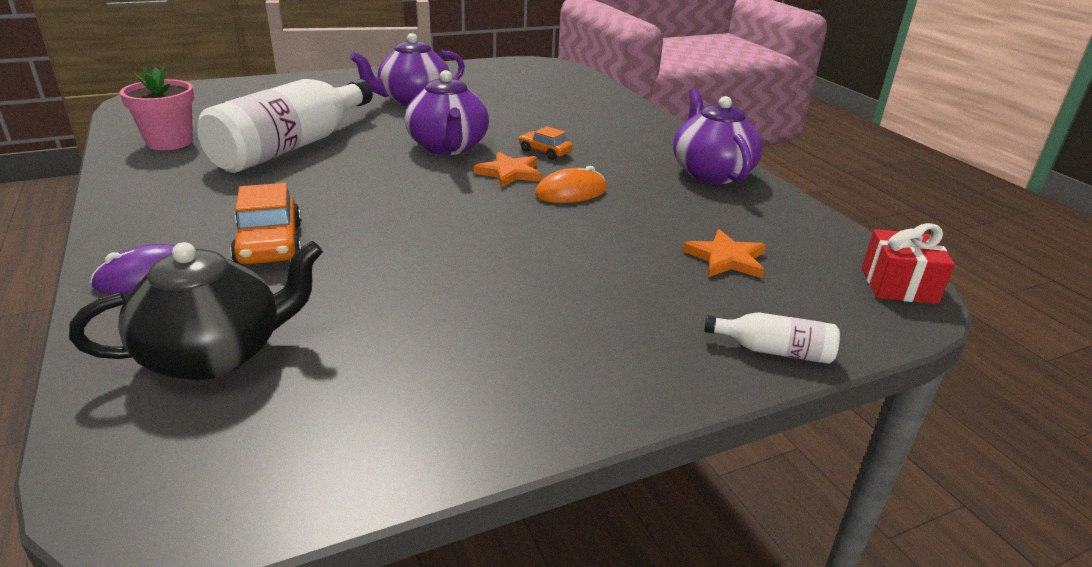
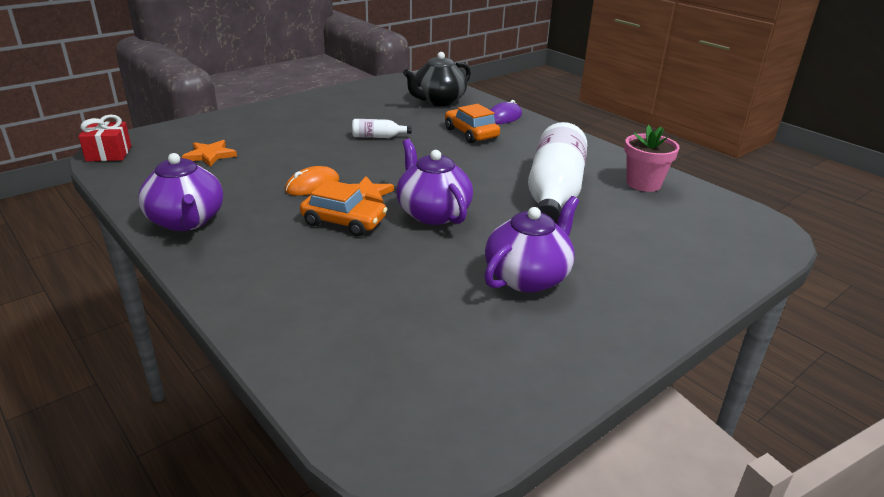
camera: 165 degrees right, 0 degrees up
(545, 152) = (344, 222): orange car -> orange car, size x1.65
(774, 351) = (207, 122): white bottle -> white bottle (378, 137)

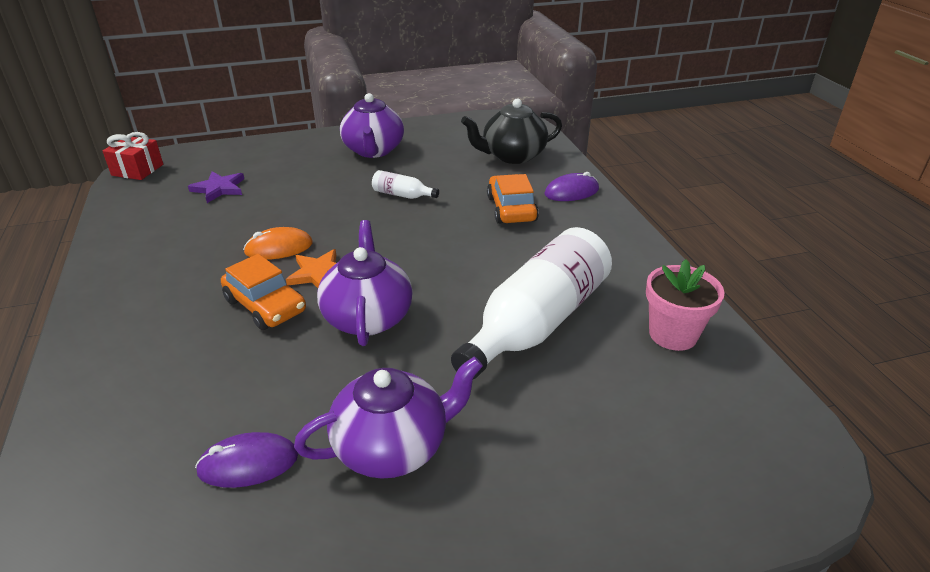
camera: 25 degrees right, 5 degrees up
(187, 221) = (126, 267): purple teapot -> purple teapot (373, 150)
(210, 155) = (219, 188): orange star -> purple star
(436, 310) = (248, 463): none -> purple mouse

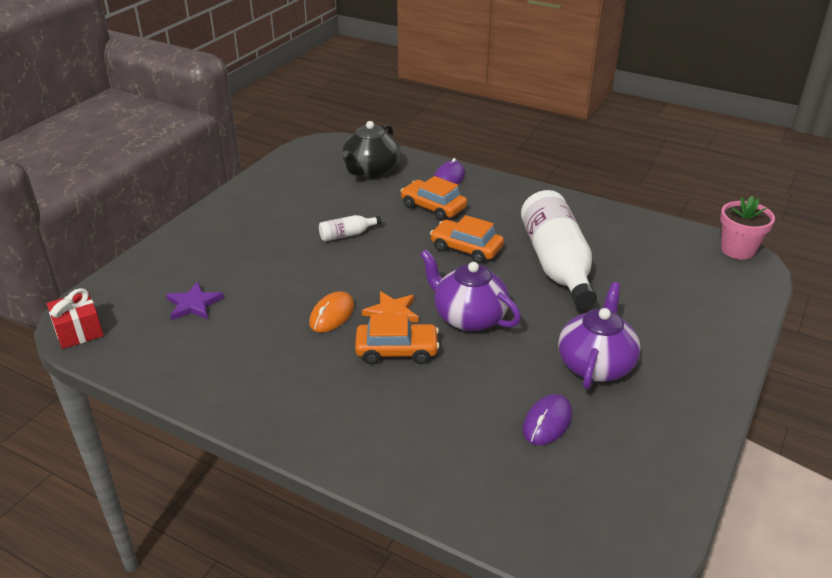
camera: 45 degrees left, 0 degrees up
(373, 150) = (262, 214): purple teapot -> none
(476, 258) = (466, 249): none -> orange car
(673, 334) = (623, 232): pink flower pot -> pink flower pot (737, 250)

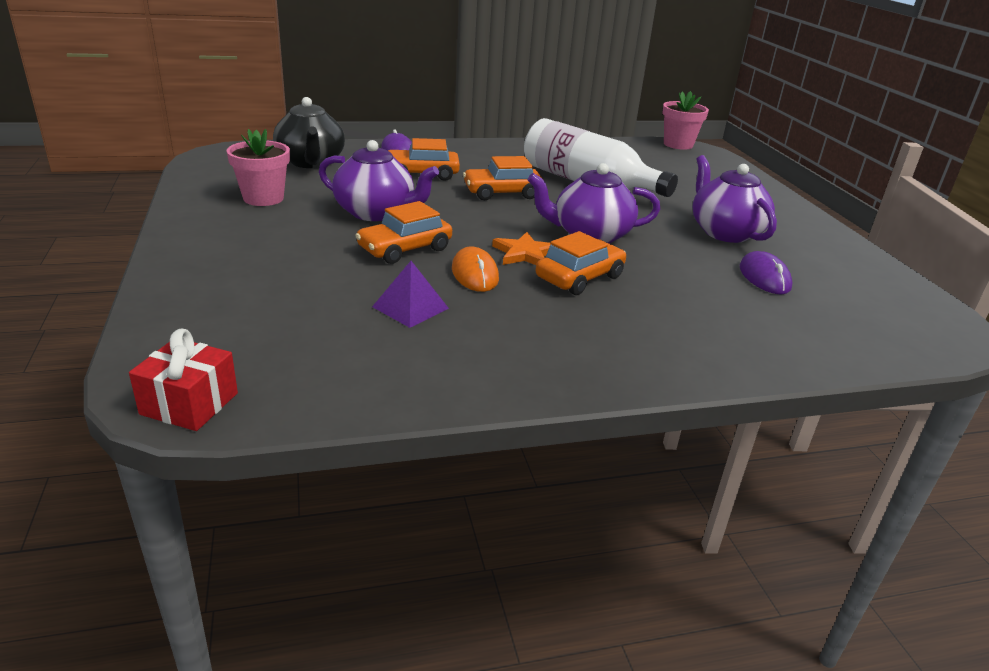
camera: 45 degrees left, 5 degrees down
(193, 304) = (307, 319): purple star -> none
(256, 322) = (410, 307): none -> purple pyramid
(296, 196) = (263, 198): none -> pink flower pot
(320, 274) = (404, 249): none -> orange car
(347, 234) = (376, 213): white bottle -> purple teapot

